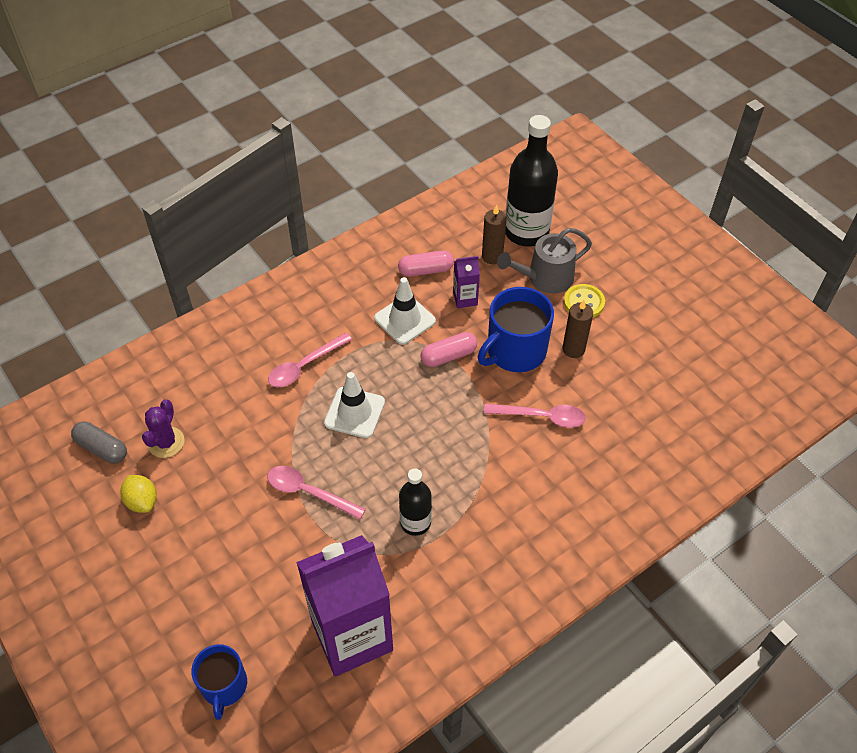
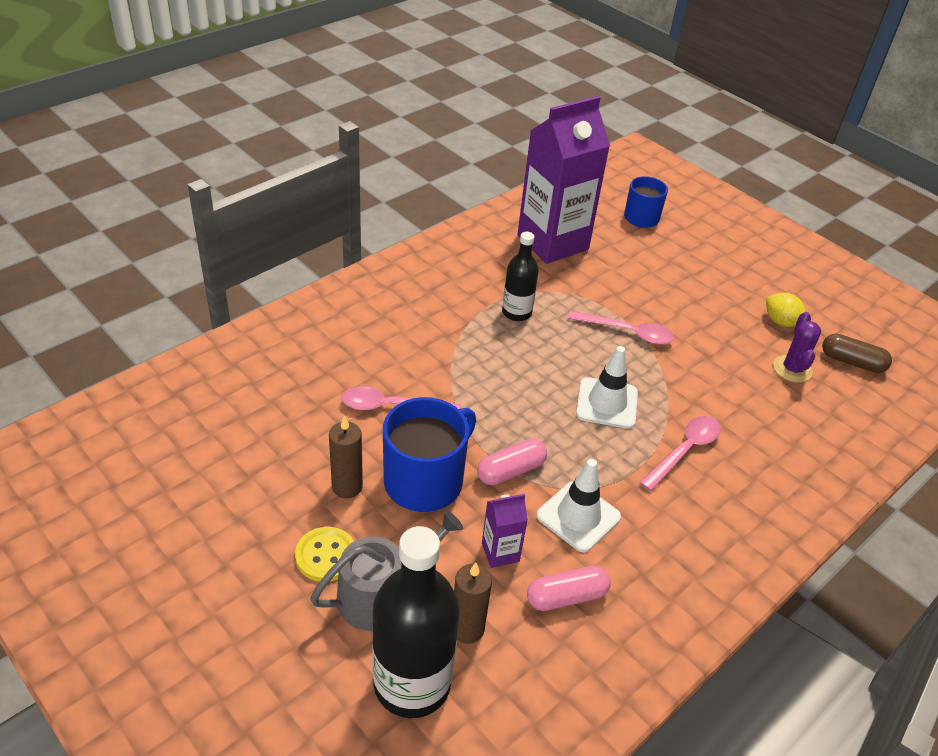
camera: 170 degrees right, 10 degrees down
(102, 448) = (852, 362): grey capsule -> brown capsule

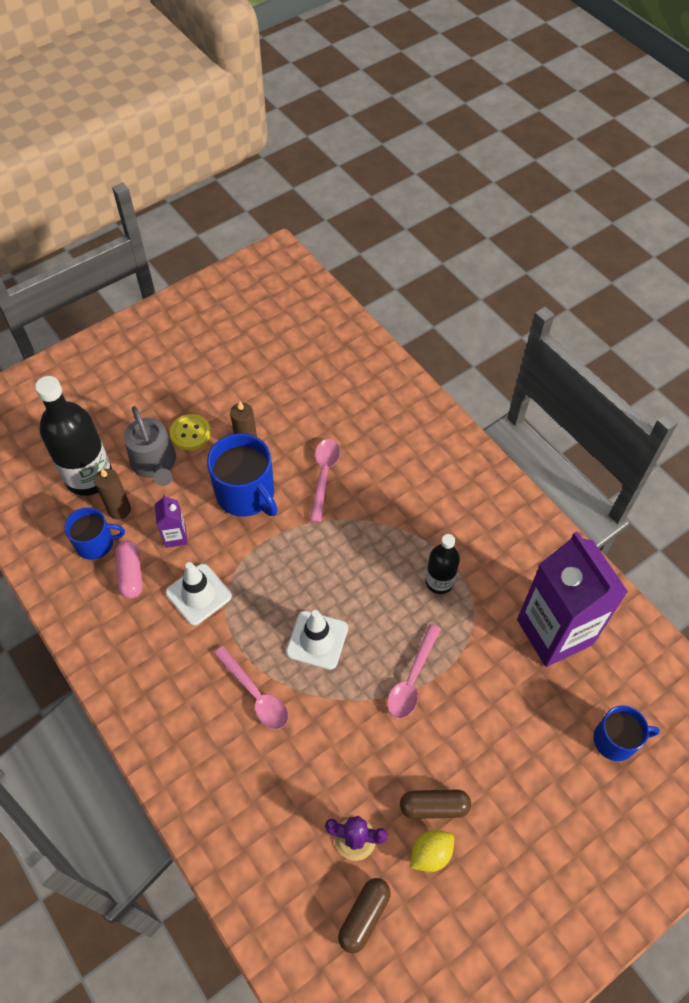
camera: 100 degrees right, 15 degrees up
(511, 471) = (249, 552): pink capsule -> none
(527, 650) = (96, 543): none -> blue mug
(741, 319) = (434, 807): none -> brown capsule

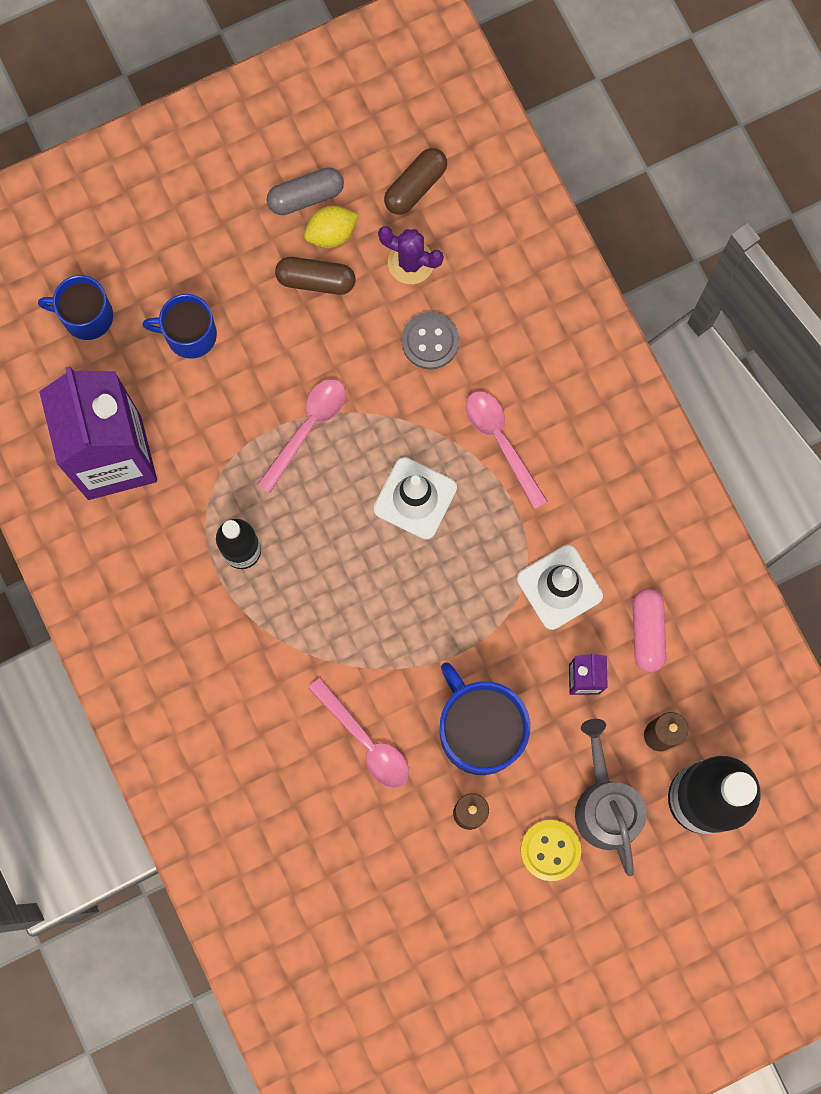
camera: 170 degrees left, 20 degrees up
(96, 543) = (693, 687): blue mug -> blue mug (189, 334)
(324, 476) = (365, 741): pink spoon -> pink spoon turned 60 degrees counterclockwise
(326, 769) = (430, 341): none -> grey button
(461, 887) = (306, 196): none -> grey capsule

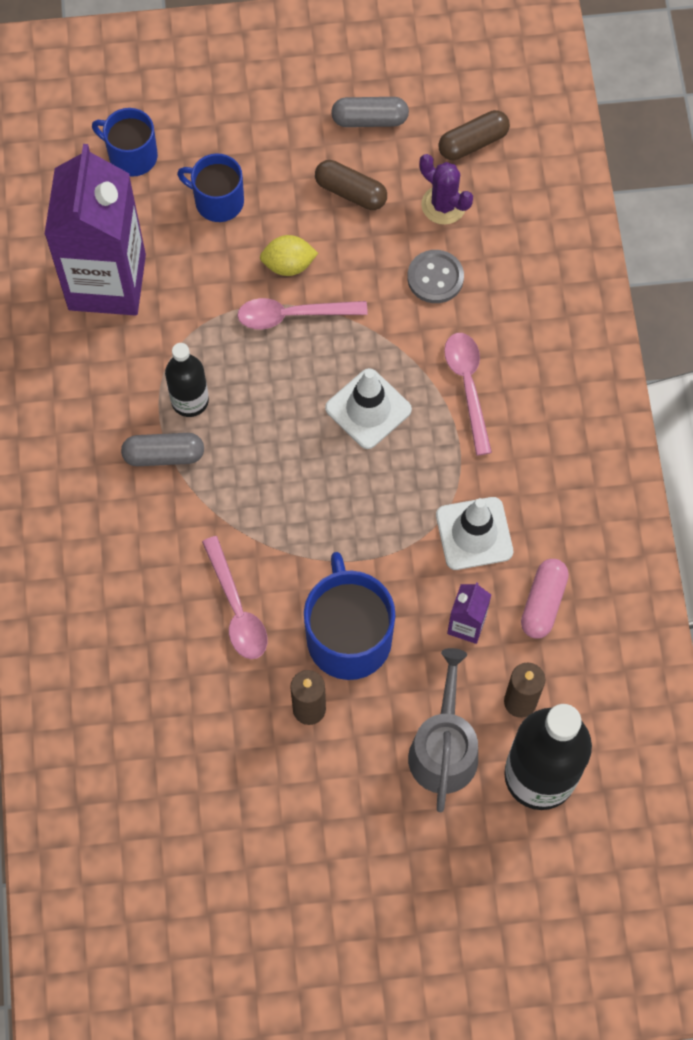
camera: 20 degrees right, 10 degrees down
(238, 614) = (164, 455): none -> grey capsule
(307, 428) = (292, 315): pink spoon -> pink spoon turned 150 degrees counterclockwise
(331, 233) = (380, 158): yellow lemon -> yellow lemon (288, 265)
(550, 850) = (374, 771): yellow button -> none

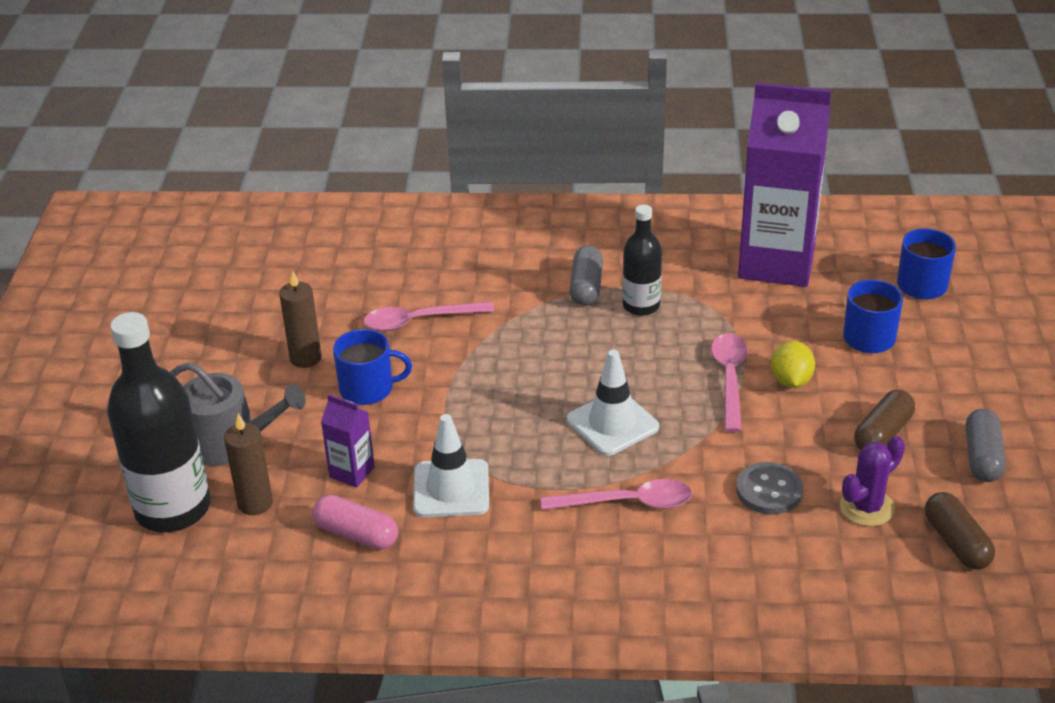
camera: 100 degrees right, 30 degrees down
(348, 636) = (368, 389): blue mug -> blue mug, size x0.63

